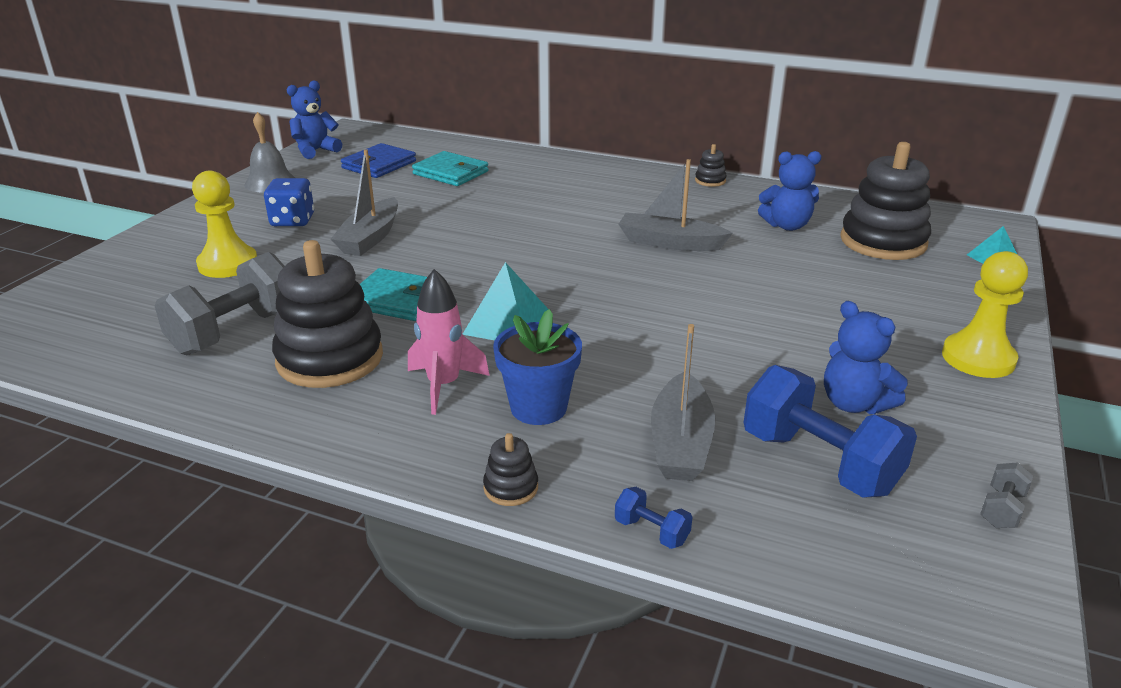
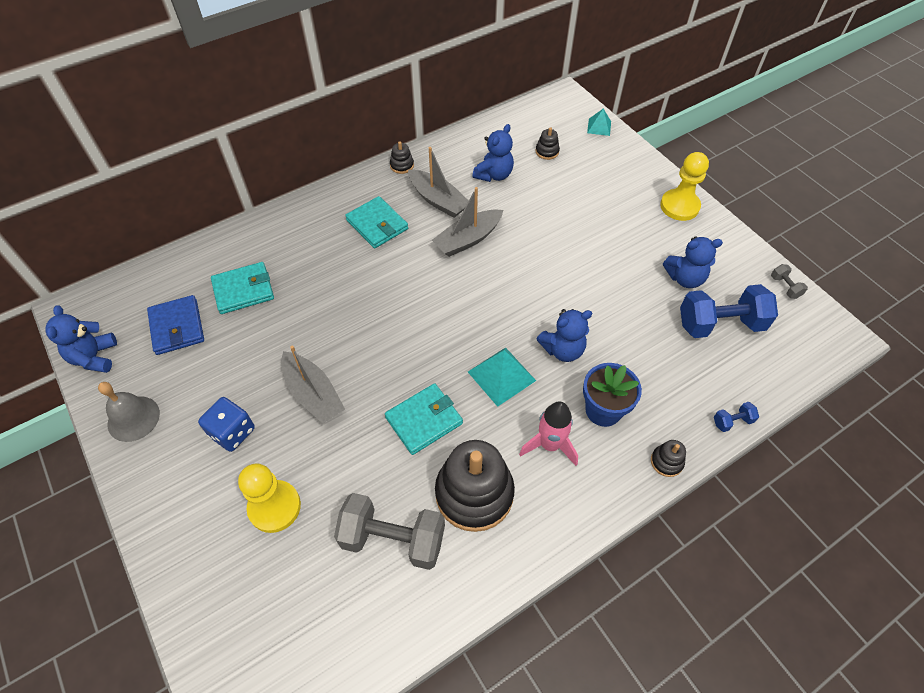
camera: 55 degrees left, 25 degrees up
(235, 332) = (393, 539): grey dumbbell -> grey dumbbell turned 60 degrees counterclockwise
(596, 349) = (562, 349): none -> blue teddy bear
(614, 196) = (377, 224): none -> turquoise wallet
(680, 442) = (673, 367): grey boat -> grey boat (438, 200)
(883, 242) = (547, 151): black stacking toy -> black stacking toy, size x0.43

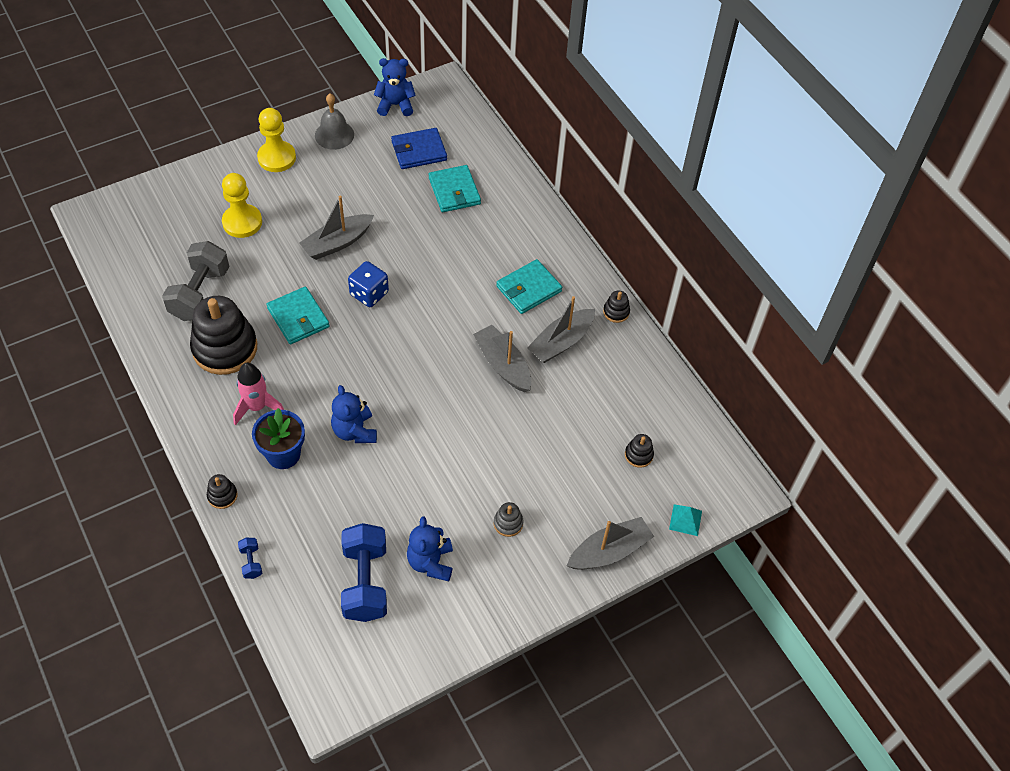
camera: 90 degrees right, 0 degrees up
(232, 432) = (311, 194): blue dice -> blue dice (369, 293)
(494, 175) = (599, 397): blue teddy bear -> none
(501, 376) = (333, 378): turquoise pyramid -> none
(632, 229) = (508, 523): none -> grey stacking toy
(638, 168) = (609, 551): none -> grey boat
(679, 206) = (541, 583): yellow pawn -> yellow pawn (277, 158)
(785, 287) = (407, 666): grey dumbbell -> none

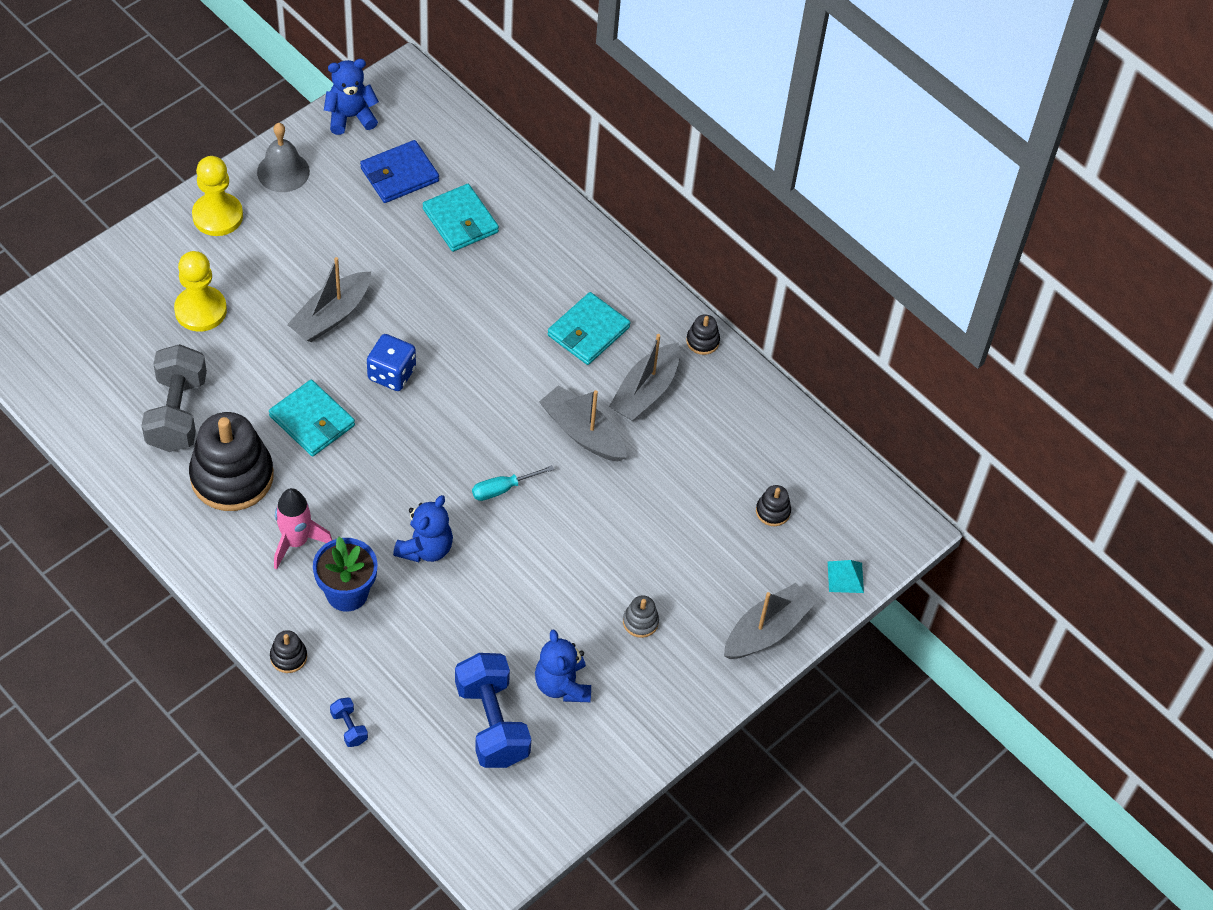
camera: 15 degrees left, 0 degrees up
(354, 431) = (425, 548): blue teddy bear -> blue teddy bear turned 120 degrees counterclockwise
(428, 396) = (502, 489): none -> turquoise screwdriver

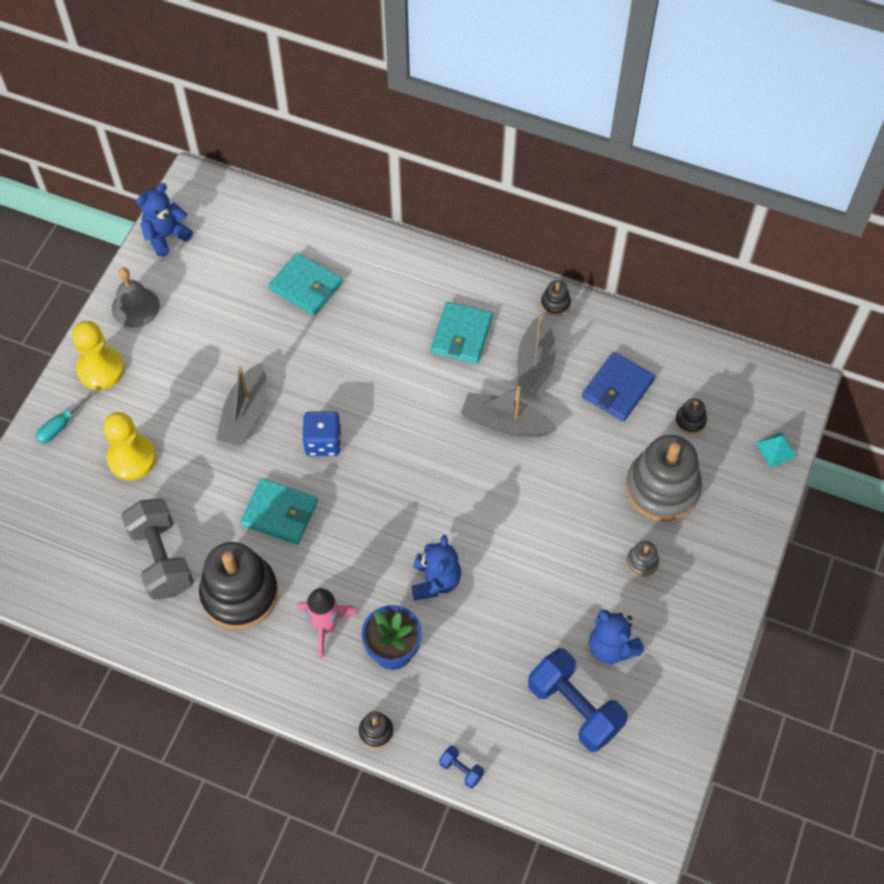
camera: 20 degrees left, 5 degrees up
(399, 174) = (234, 268): blue wallet -> blue wallet (617, 388)
(502, 489) = (469, 500): turquoise screwdriver -> turquoise screwdriver (61, 425)
(704, 562) = (662, 488): none -> grey stacking toy
(766, 630) = (742, 523): grey boat -> none

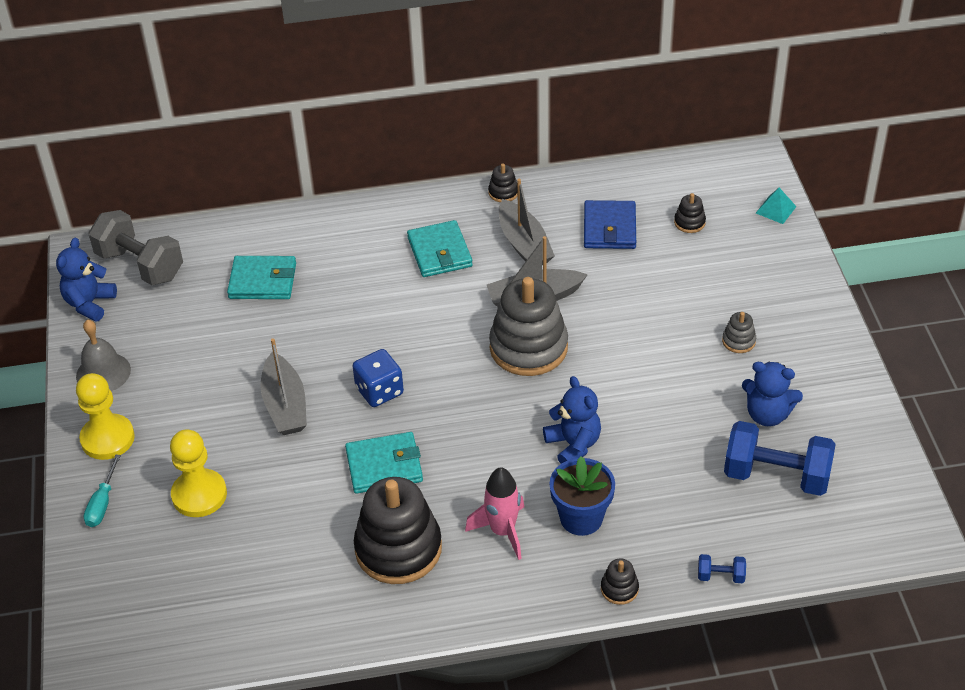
camera: 30 degrees left, 15 degrees down
(162, 559) = (297, 560): grey dumbbell -> grey dumbbell (140, 265)
(662, 488) = (708, 280): grey stacking toy -> grey stacking toy (528, 347)

